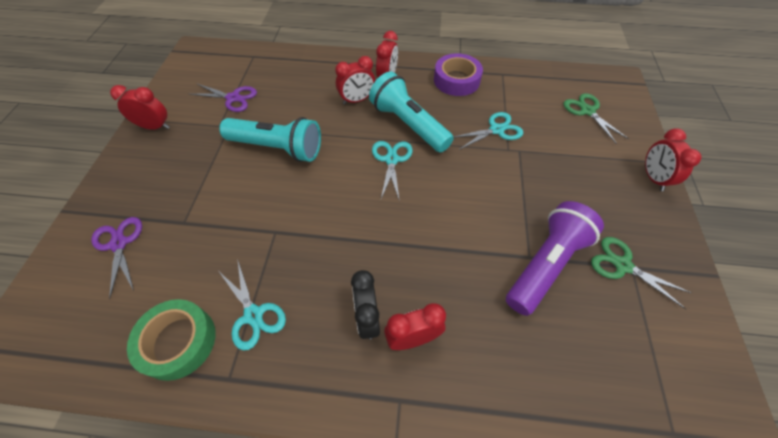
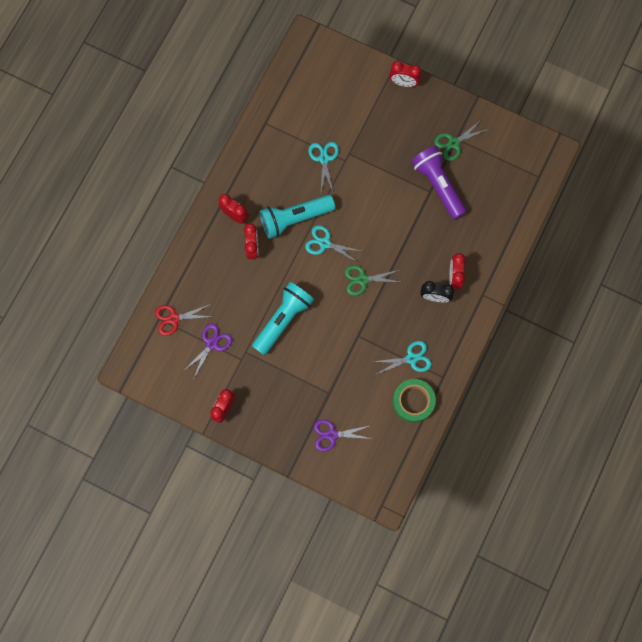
camera: 70 degrees left, 20 degrees up
(256, 65) = (174, 318): none -> red scissors
(456, 80) = (259, 162): purple tape -> none
(587, 111) = (330, 85): green scissors -> green scissors (363, 279)

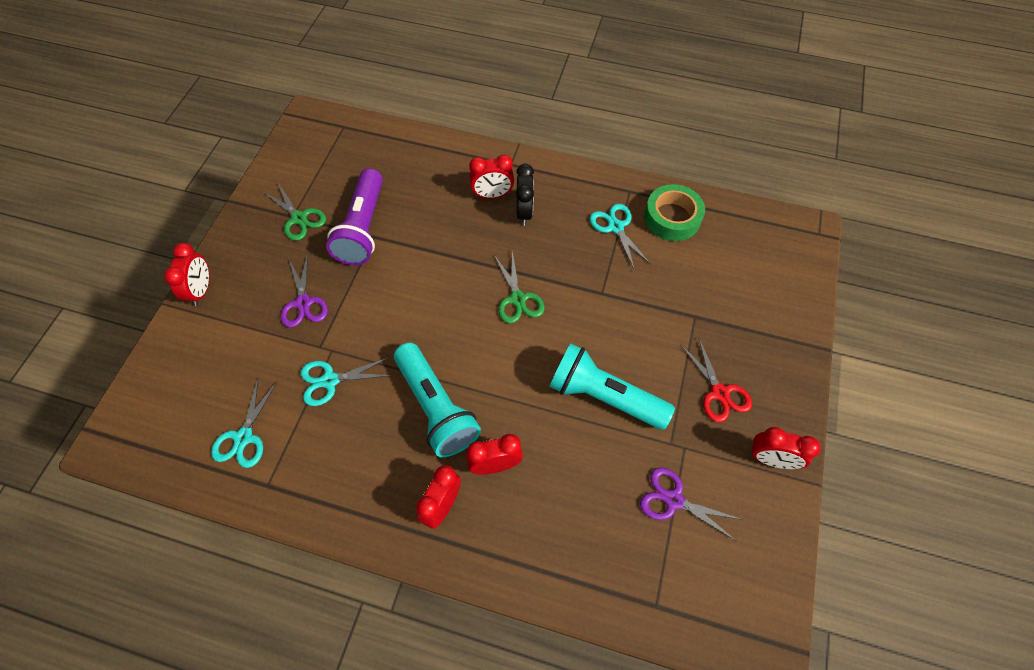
camera: 100 degrees left, 15 degrees down
(174, 318) = (648, 576): red scissors -> red scissors (719, 392)
(325, 243) = (470, 357): turquoise scissors -> turquoise scissors (244, 437)
(332, 435) = (751, 303): purple scissors -> purple scissors (303, 303)
(438, 185) = (363, 228): purple flashlight -> purple flashlight turned 45 degrees counterclockwise

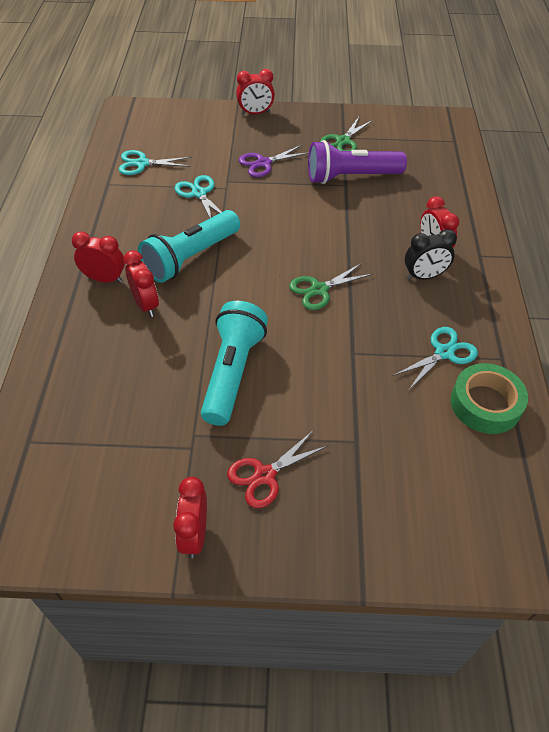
camera: 75 degrees right, 10 degrees down
(673, 500) = (132, 444): purple scissors -> none

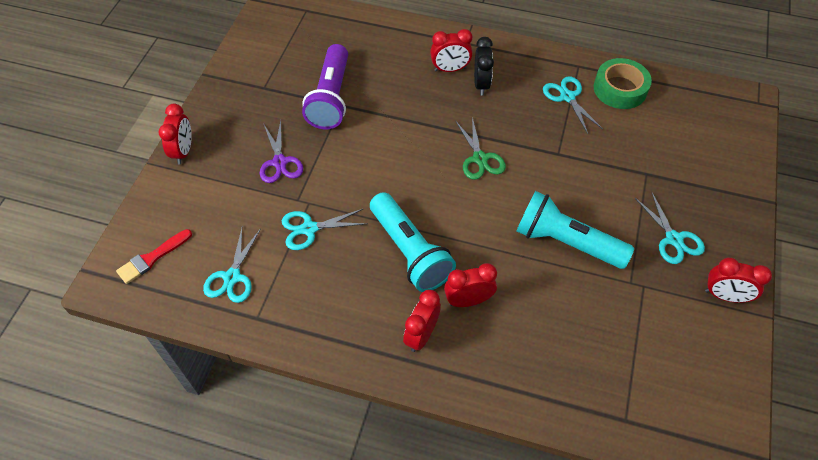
camera: 75 degrees left, 5 degrees up
(151, 123) = (152, 258): none -> red brush
(265, 475) = (673, 239): red scissors -> turquoise scissors
(343, 141) = (270, 89): green scissors -> none

